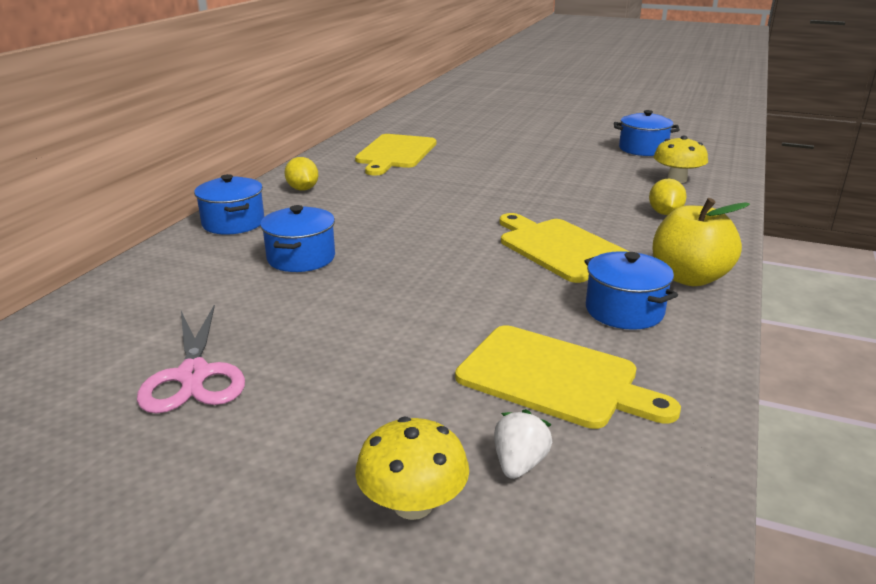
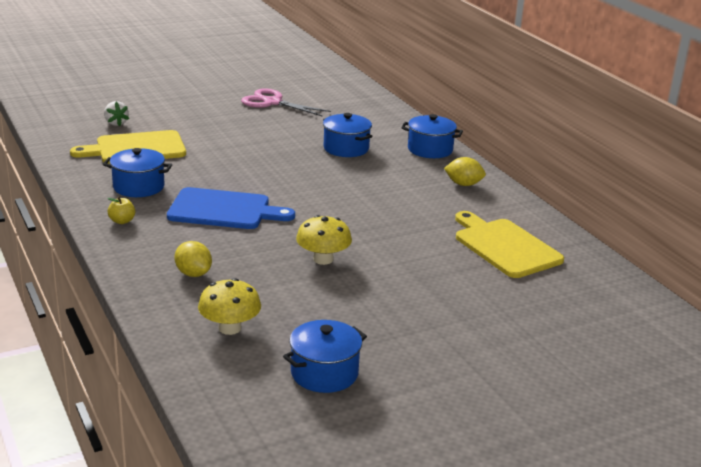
camera: 130 degrees right, 0 degrees up
(413, 504) = (137, 106): yellow mushroom -> yellow mushroom (323, 259)
(561, 248) = (223, 210): yellow cutting board -> blue cutting board
(689, 277) = (122, 221): yellow apple -> yellow apple, size x0.43

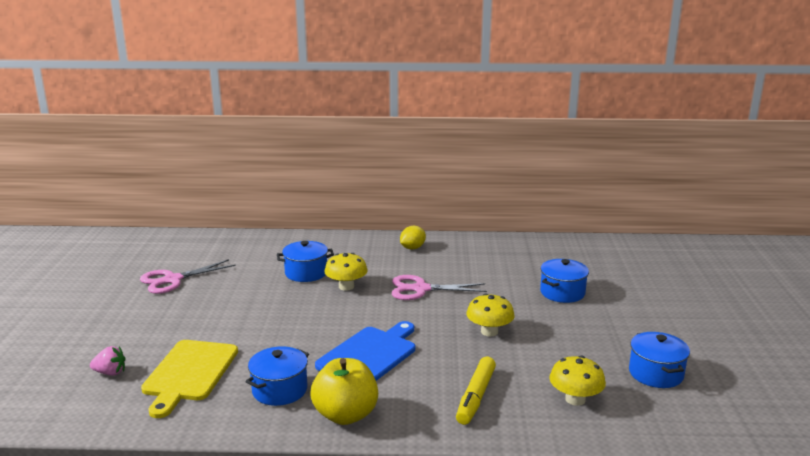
camera: 60 degrees left, 5 degrees down
(116, 123) = (110, 373): white strawberry -> pink strawberry
(122, 221) = (345, 415): yellow apple -> yellow apple, size x2.31
(193, 273) = (475, 397): yellow lemon -> yellow marker
(340, 172) = (346, 286): none -> yellow mushroom
(375, 207) = (420, 289): none -> pink scissors
(430, 149) = (344, 243): blue pot -> blue pot (562, 292)
(505, 246) = (515, 261): yellow cutting board -> none

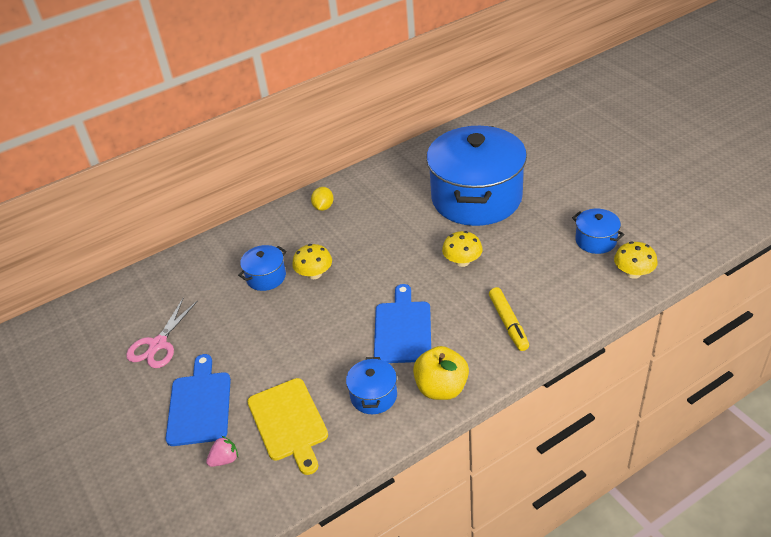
camera: 30 degrees left, 20 degrees up
(145, 329) = (200, 405): none -> blue cutting board
(420, 289) = (374, 247): pink scissors -> none
(562, 292) = (476, 198): blue pot -> blue pot, size x2.40
(575, 399) = (568, 289): yellow mushroom -> yellow mushroom (633, 273)

